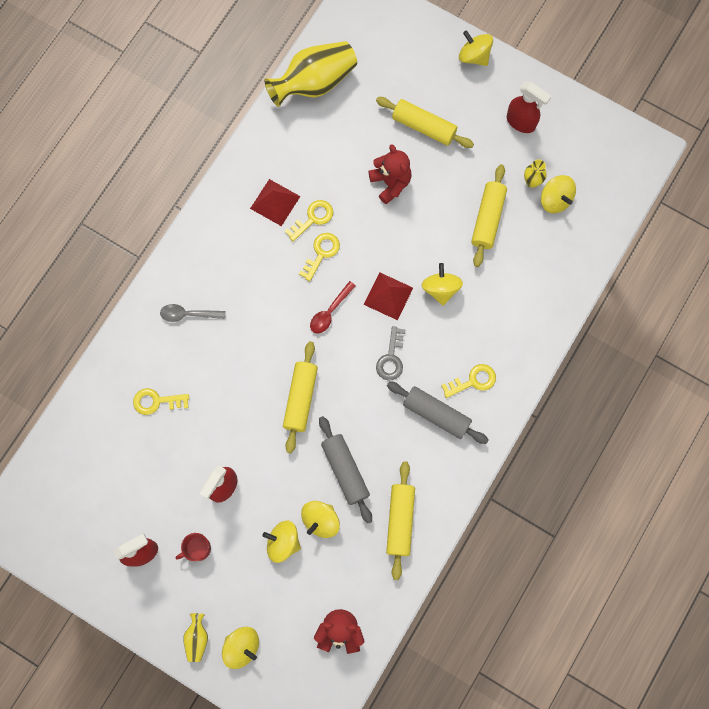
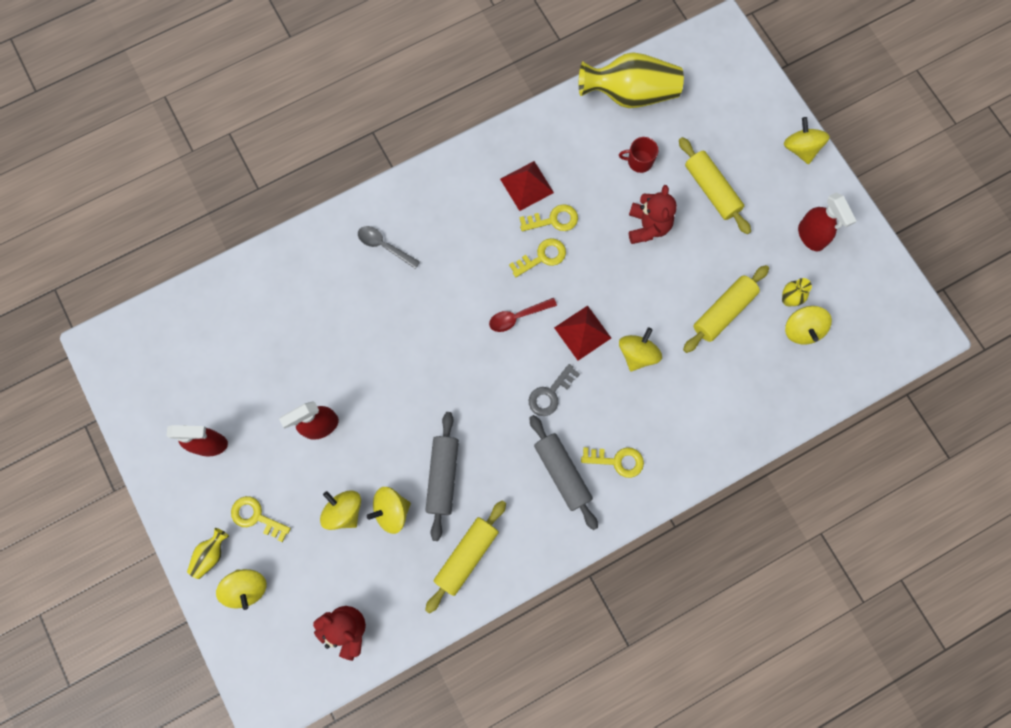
camera: 30 degrees right, 0 degrees up
(156, 401) = (307, 310): yellow key -> yellow key (256, 517)
(197, 548) = (262, 470): red mug -> red mug (639, 161)
(300, 398) = (441, 384): yellow rolling pin -> none

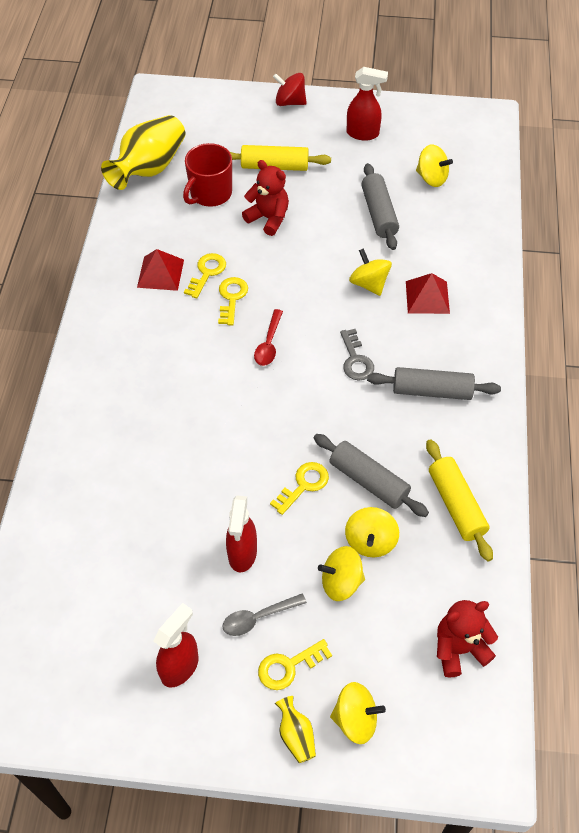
camera: 55 degrees left, 20 degrees down
(384, 246) = (117, 403): grey spoon -> grey spoon (258, 618)
(582, 332) = (320, 308): red pyramid -> red pyramid (427, 297)
(617, 461) = (450, 347): yellow key -> yellow key (303, 485)
(639, 161) = (210, 194): red mug -> red mug, size x1.71
(723, 312) = (379, 213): yellow rolling pin -> grey rolling pin
(788, 299) = (401, 172): yellow vase -> none
(800, 148) = (290, 102): yellow spinning top -> red spinning top

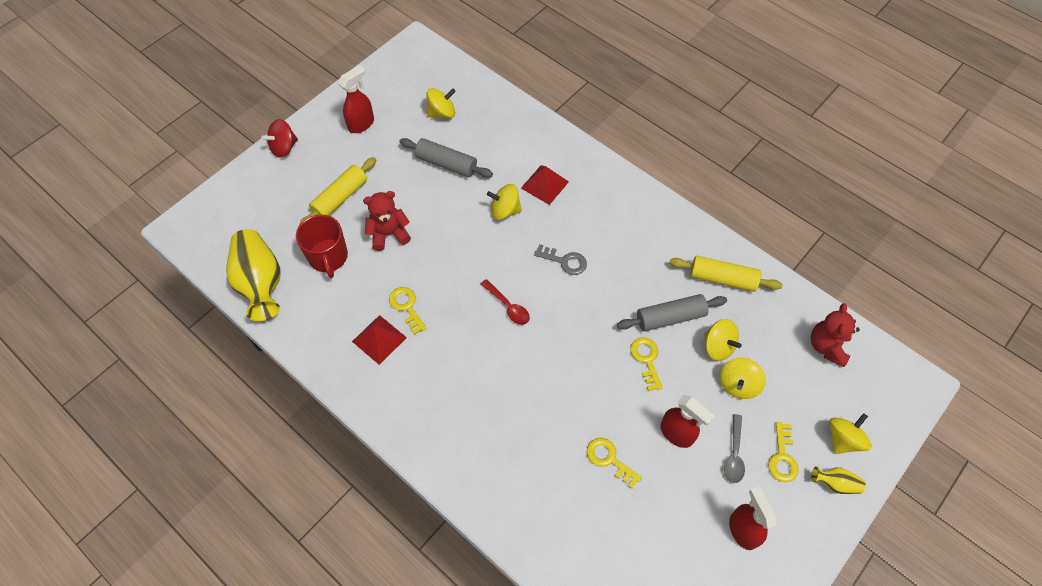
camera: 55 degrees left, 5 degrees up
(232, 298) = (445, 304): yellow key -> yellow key (609, 459)
(432, 391) = (624, 233): grey rolling pin -> none

